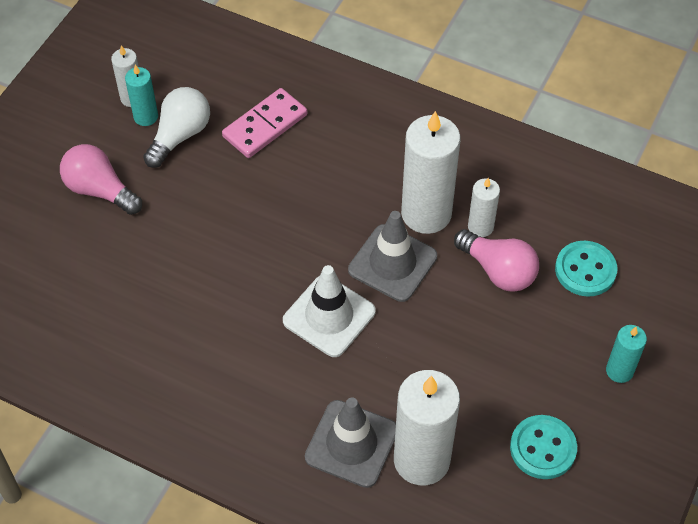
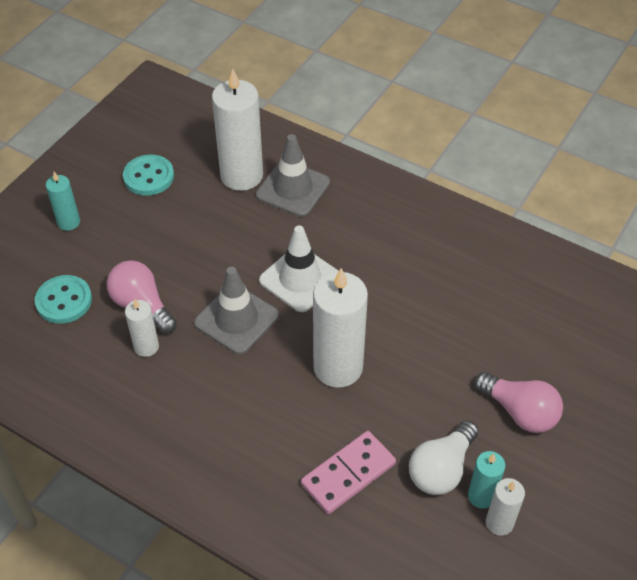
camera: 175 degrees left, 5 degrees down
(426, 213) = (195, 363): white candle -> white candle (338, 367)

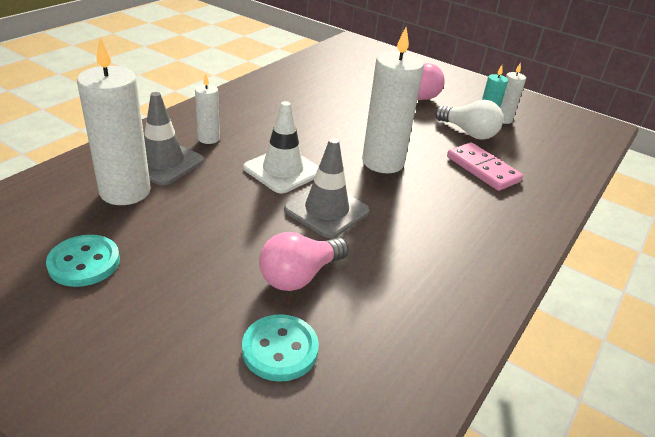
camera: 90 degrees left, 15 degrees down
(69, 222) = (133, 346): turquoise candle -> none
(146, 347) = (358, 274): white candle -> white candle (208, 138)

